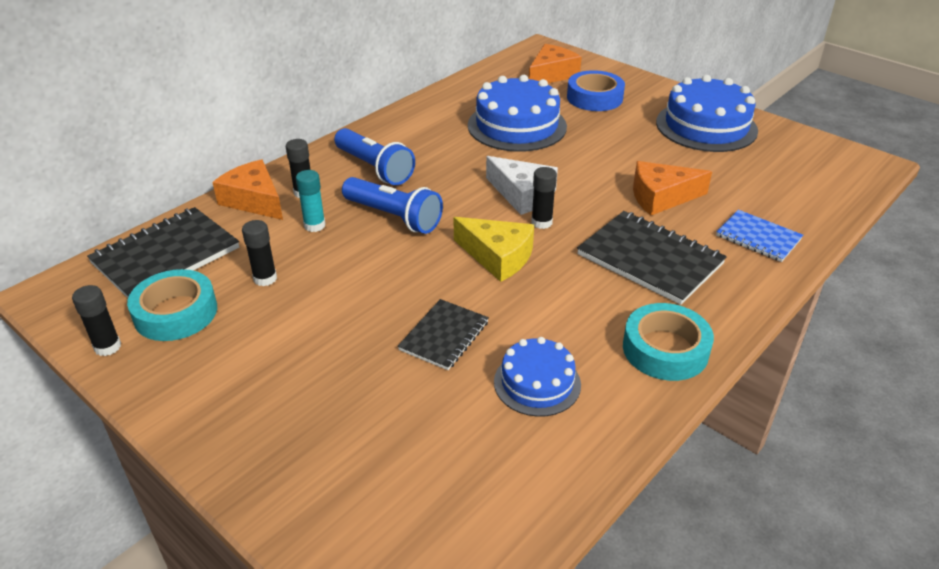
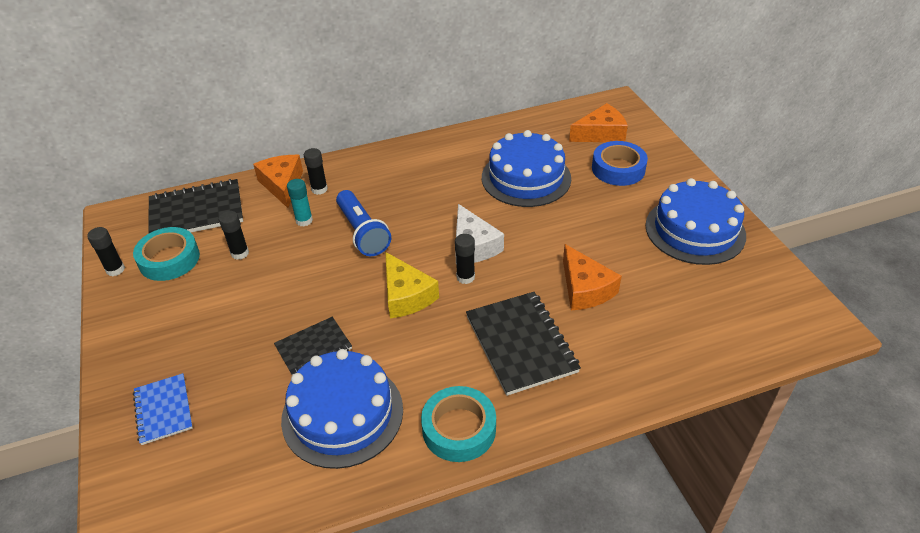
camera: 30 degrees right, 5 degrees up
(374, 168) = (384, 184): blue flashlight -> none
(537, 383) = (342, 414): blue cake -> blue cake, size x1.71
(661, 197) = (585, 289): orange cheese -> orange cheese turned 135 degrees counterclockwise
(758, 237) = (634, 360): blue notebook -> blue notebook (163, 410)

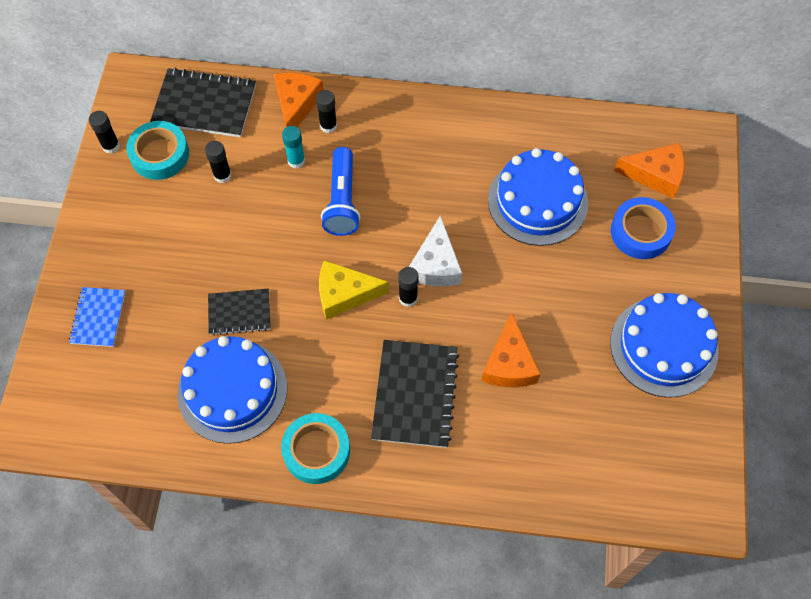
camera: 25 degrees right, 20 degrees up
(406, 295) = (344, 294): yellow cheese -> yellow cheese turned 90 degrees clockwise

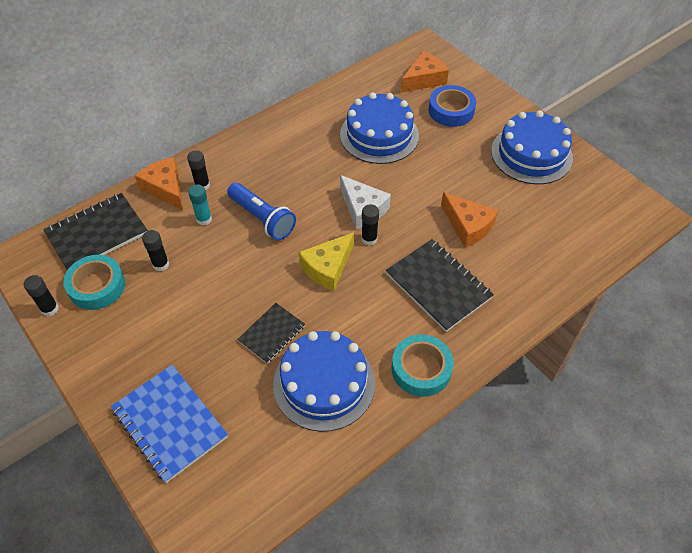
camera: 45 degrees left, 10 degrees down
(98, 318) = (170, 423): blue notebook -> blue notebook, size x1.66

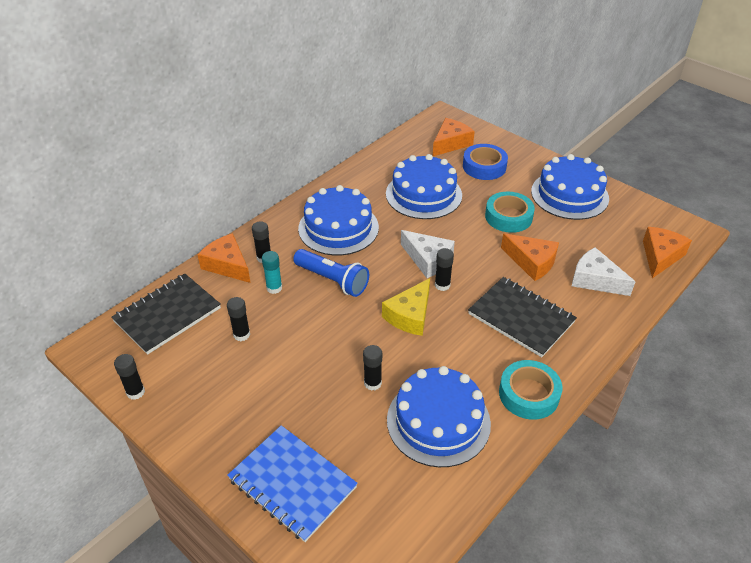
camera: 10 degrees left, 10 degrees down
(97, 286) = (180, 364): turquoise tape -> turquoise tape (508, 217)
(271, 334) = (372, 383): black notebook -> black glue stick
(283, 162) = (338, 228): none -> blue cake
(528, 255) = (595, 280): none -> white cheese
(606, 237) = (660, 256): none -> orange cheese

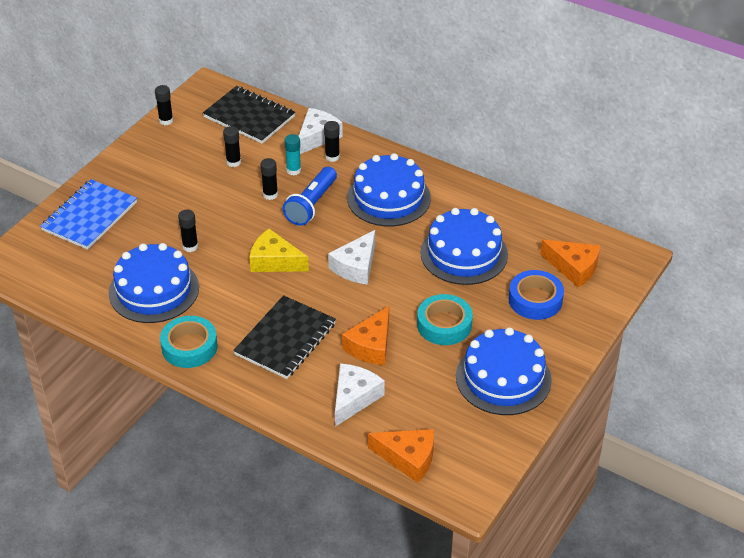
camera: 80 degrees right, 0 degrees up
(227, 265) = (317, 137): orange cheese -> white cheese
(442, 285) = (320, 279): black glue stick -> black glue stick (270, 195)

